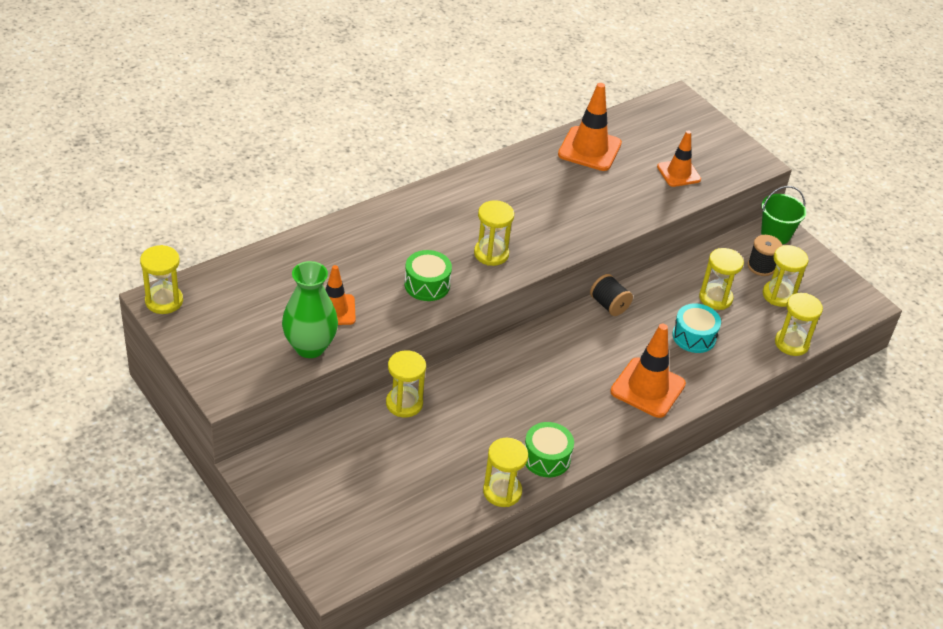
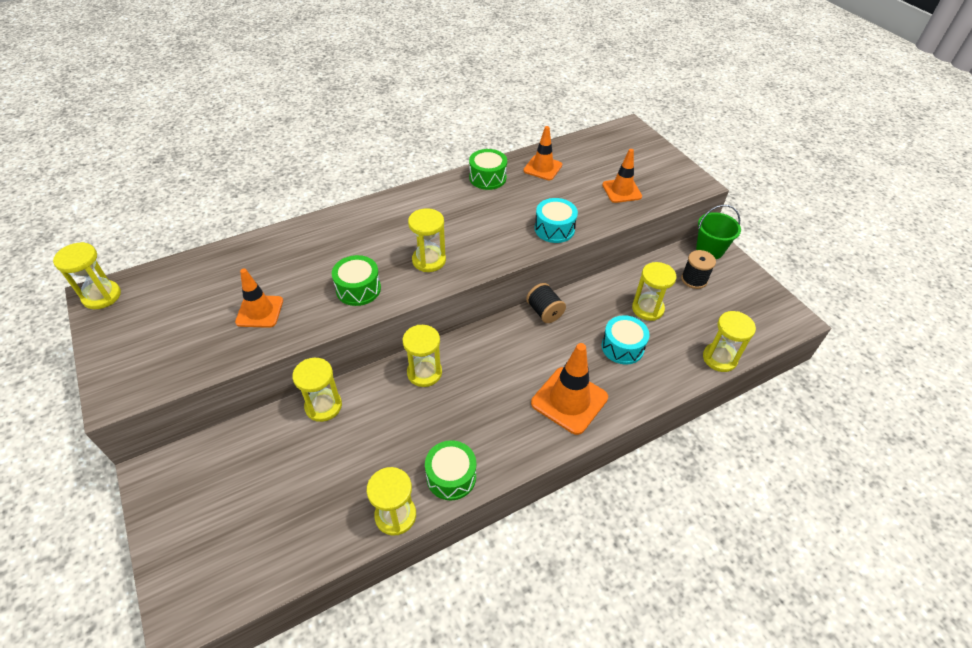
camera: 10 degrees right, 5 degrees up
(310, 347) = (220, 350): green vase -> none
(531, 162) = (487, 178): none -> green drum
(589, 149) = (542, 168): orange traffic cone -> orange traffic cone, size x0.65
(614, 217) = (554, 229): none -> turquoise drum
(778, 295) = (709, 308): yellow hourglass -> yellow hourglass (424, 373)

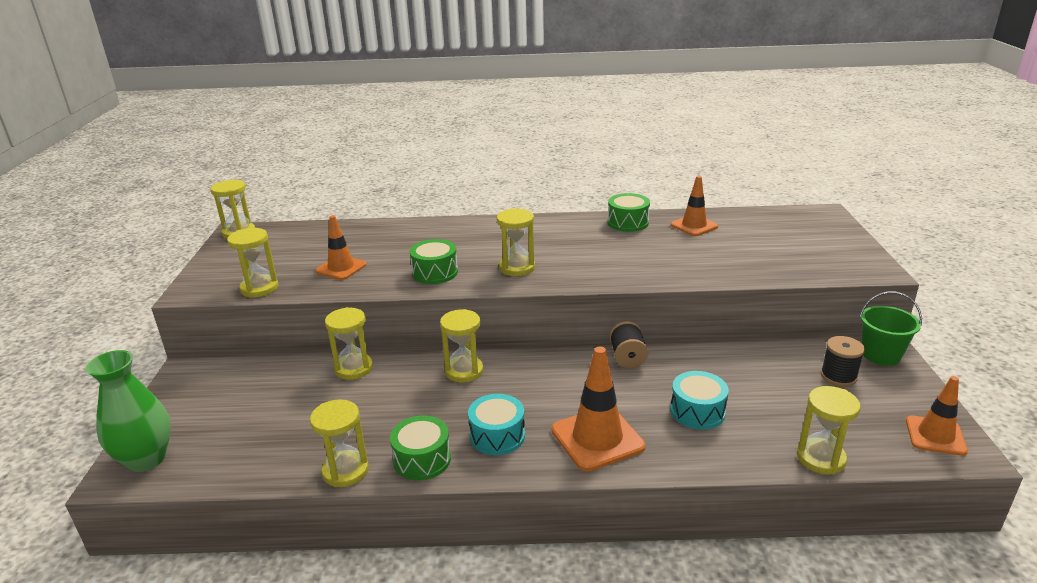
camera: 30 degrees right, 20 degrees down
(195, 587) = (146, 459): none -> green vase
(554, 229) = (667, 272): turquoise drum -> turquoise drum (497, 436)
(621, 191) = (772, 259): orange traffic cone -> orange traffic cone (935, 436)
(647, 309) = (755, 387): yellow hourglass -> yellow hourglass (259, 288)

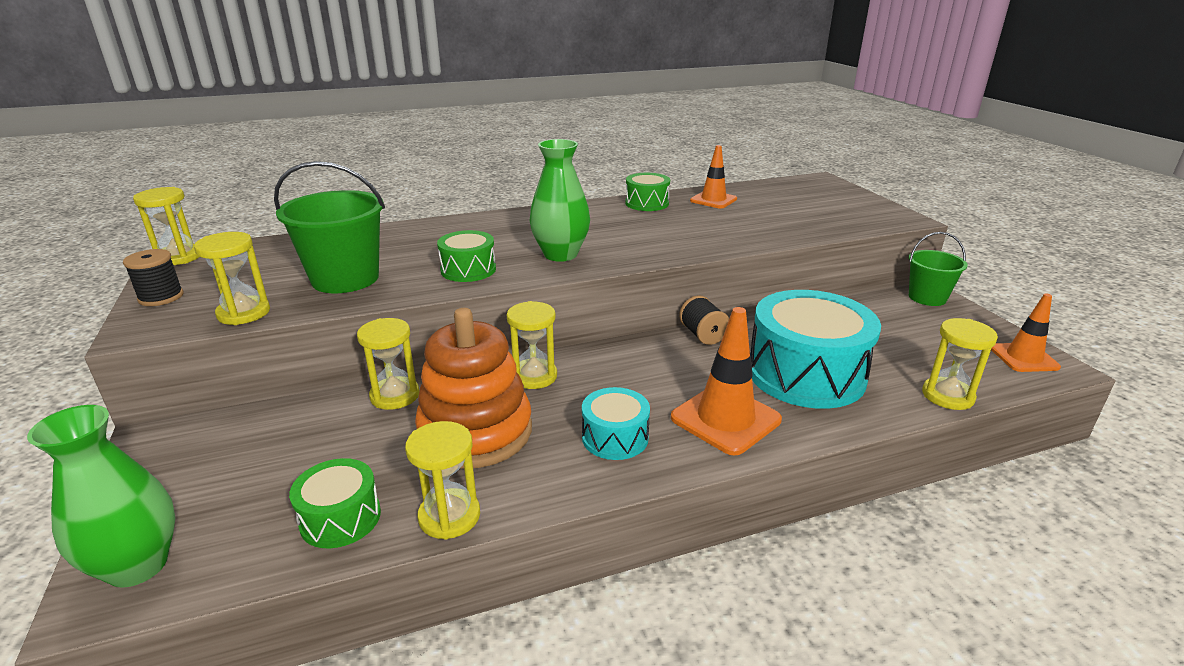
camera: 20 degrees left, 0 degrees up
(341, 268) = (345, 278): orange traffic cone -> green bucket
(396, 409) = (475, 432): none -> orange stacking toy
(422, 459) = (541, 482): green drum -> green drum (340, 518)
(517, 268) = (560, 254): yellow hourglass -> green vase
(697, 411) = (806, 374): turquoise drum -> turquoise drum, size x1.98
(838, 376) = (906, 321): black spool -> black spool (161, 297)

